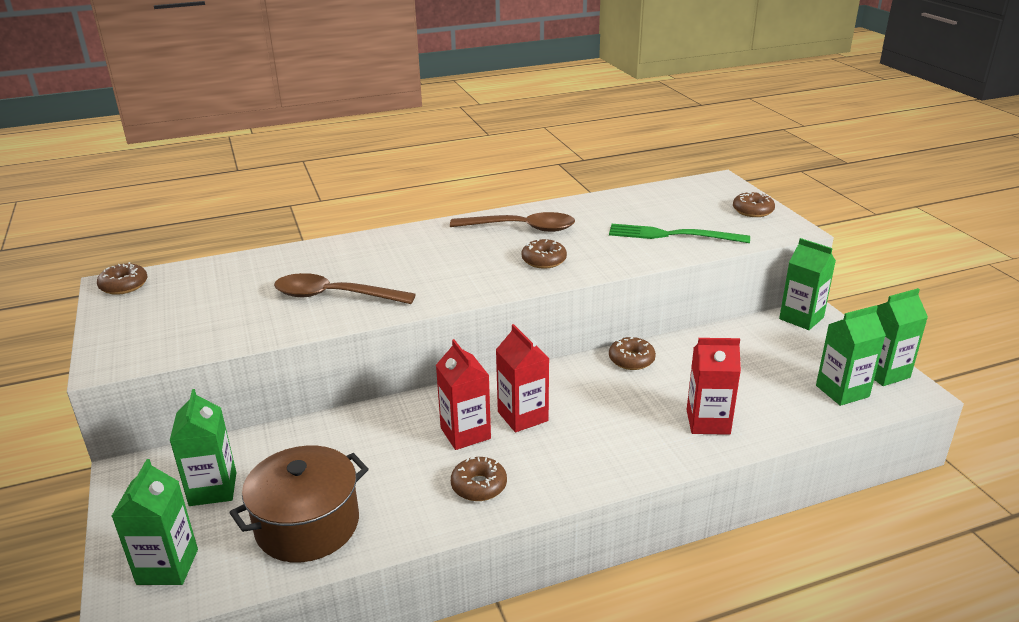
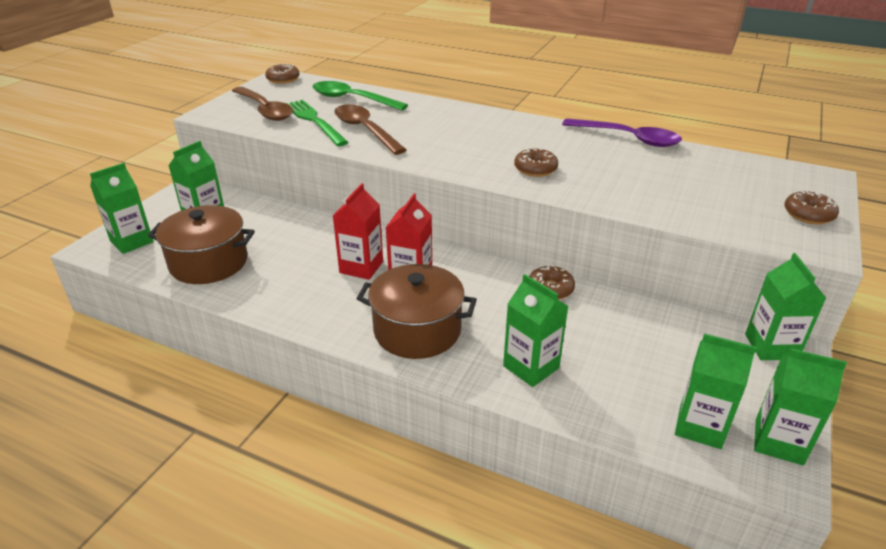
camera: 45 degrees right, 5 degrees up
(257, 273) = (352, 99): none -> green spoon
(479, 486) = (316, 301): brown donut -> none
(521, 228) = (562, 141): brown spoon -> brown spoon (265, 110)
(563, 205) = (628, 138): none -> purple spoon
(596, 451) = (417, 330): none -> brown pot
(672, 235) = (681, 198): green fork -> green fork (314, 121)
(708, 422) = (531, 367): red carton -> green carton

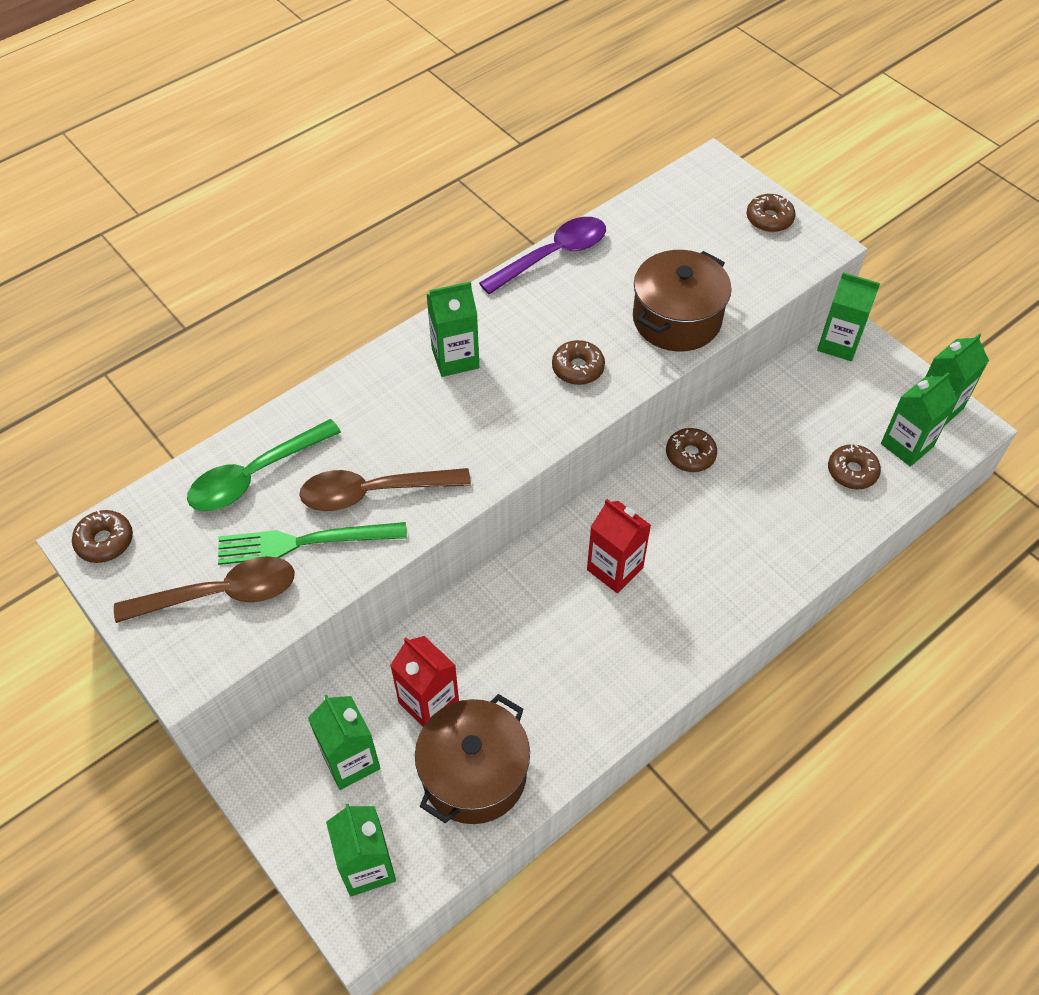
camera: 65 degrees left, 20 degrees up
(361, 267) = (568, 609): red carton -> red carton (428, 702)
(417, 330) = (705, 594): brown pot -> brown pot (676, 319)
(531, 367) = (796, 524): green carton -> green carton (455, 358)
(625, 391) = (852, 472): none -> brown donut

